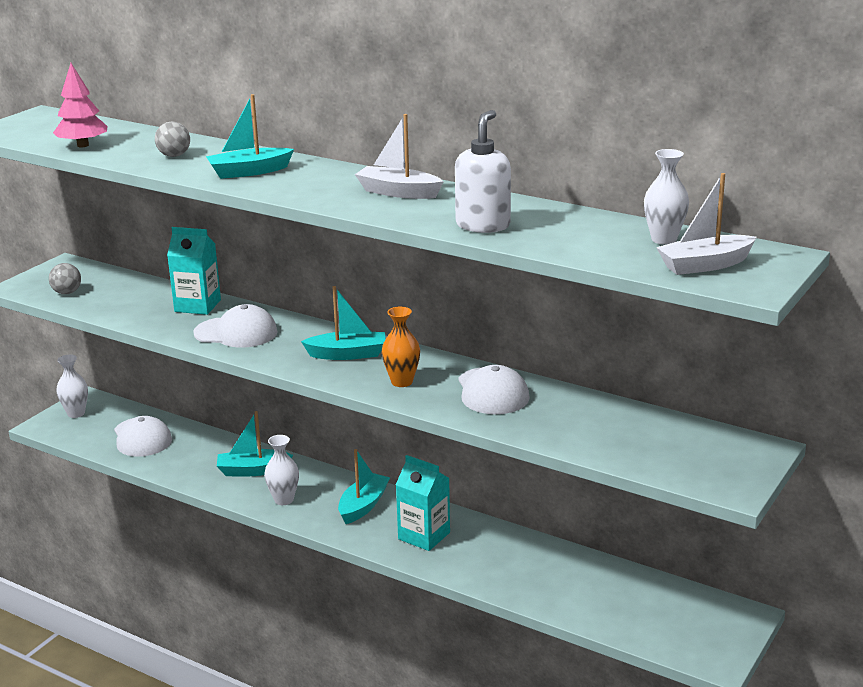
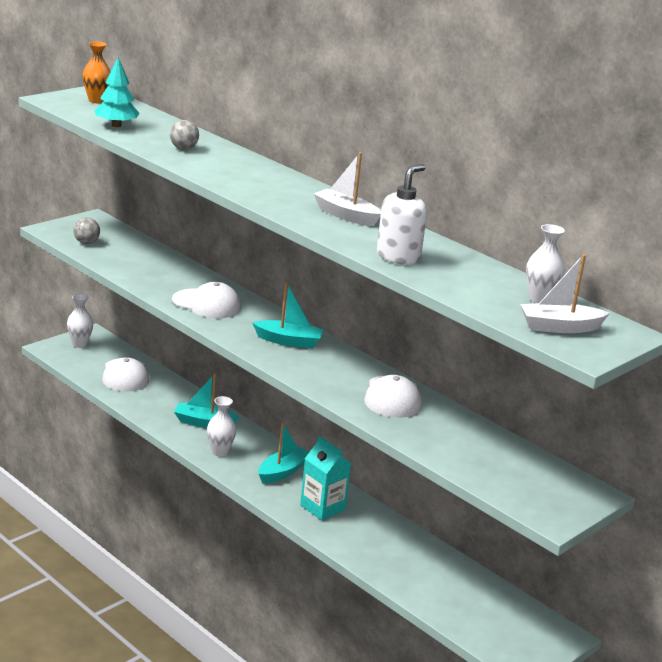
camera: 10 degrees right, 0 degrees up
(83, 145) = (116, 125): pink tree -> turquoise tree
(197, 306) = (185, 275): turquoise carton -> none
(249, 172) = (235, 174): turquoise boat -> none
(402, 382) = (322, 373): orange vase -> orange vase (96, 100)

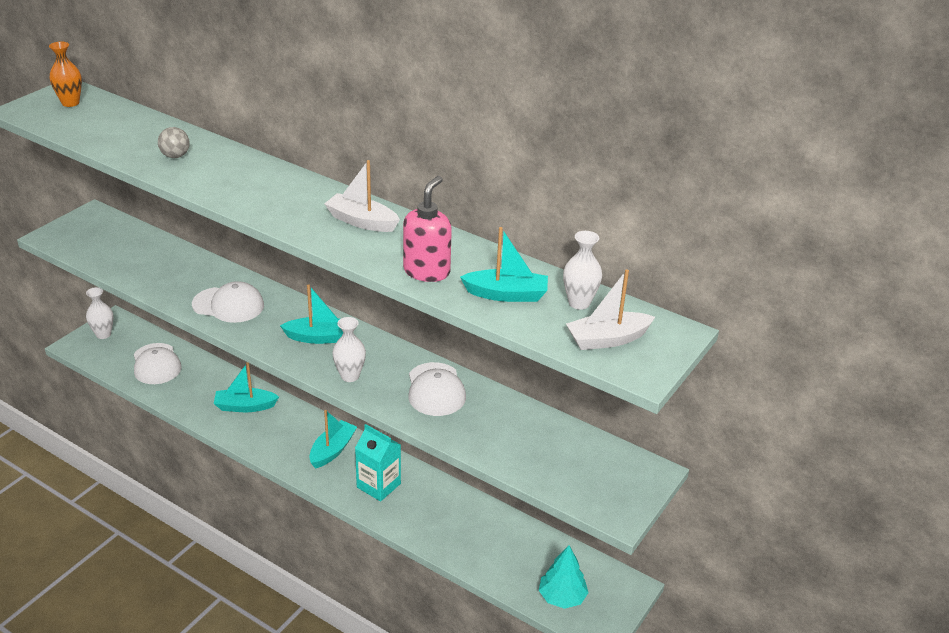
camera: 10 degrees left, 10 degrees up
(86, 242) = (90, 247): grey ball -> none
(116, 125) = (98, 135): turquoise tree -> turquoise tree (562, 597)
(220, 452) = (267, 439): white vase -> white vase (350, 376)
(398, 257) = (427, 271): white soap dispenser -> pink soap dispenser
(470, 283) = (506, 294): none -> turquoise boat

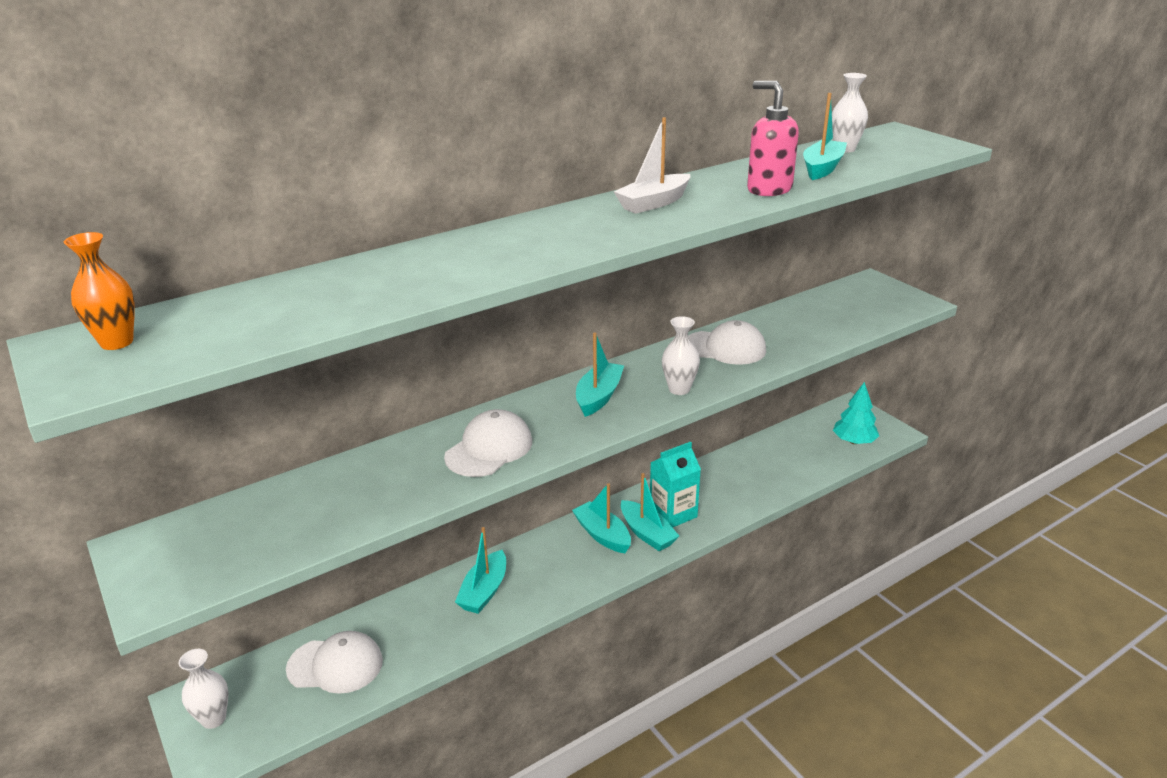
camera: 65 degrees left, 5 degrees down
(175, 156) = (399, 279): grey ball -> none
(345, 475) = (647, 533): none -> turquoise boat
(607, 339) = (902, 149): white boat -> none

